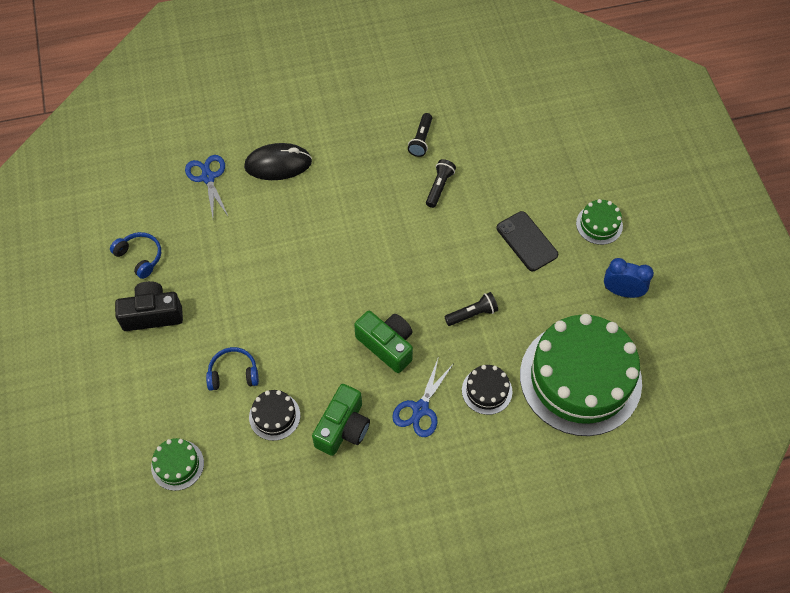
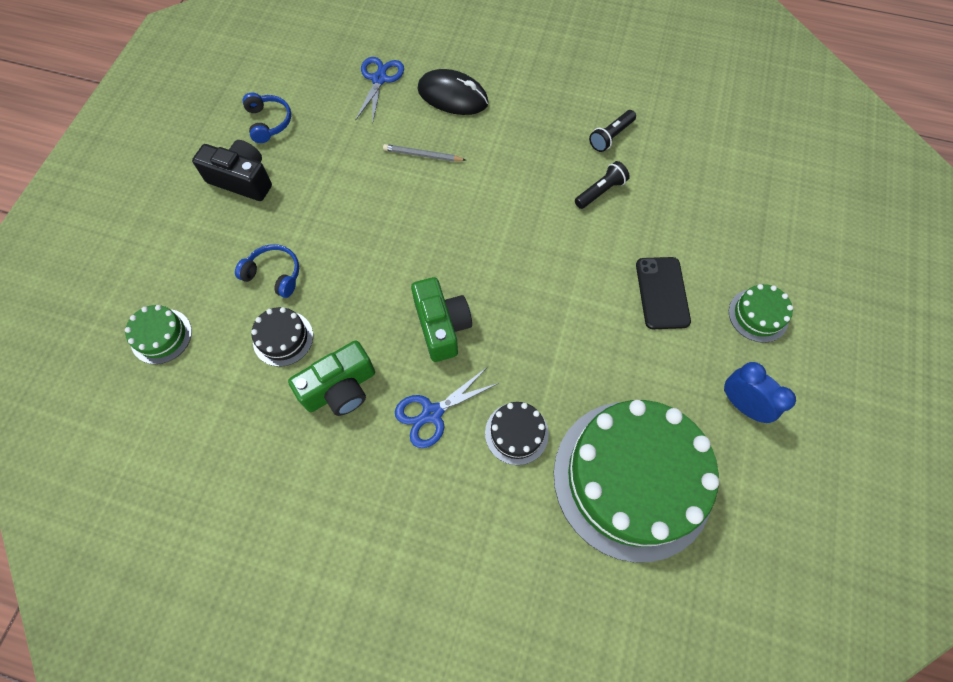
camera: 30 degrees right, 5 degrees up
(286, 223) = (422, 155): none -> grey pencil
(472, 314) = (553, 340): black flashlight -> none

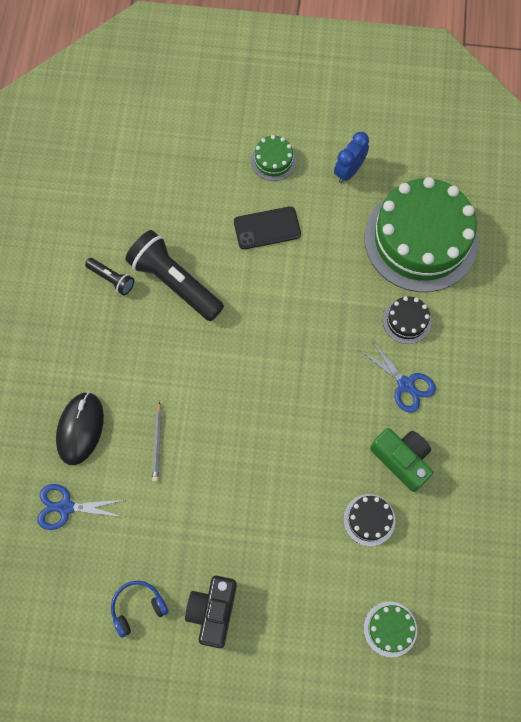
camera: 100 degrees left, 5 degrees up
(274, 274) = (310, 546): blue headphones -> none
(442, 326) = (331, 391): green camera -> none
(600, 191) = (175, 282): black flashlight -> black flashlight, size x2.03

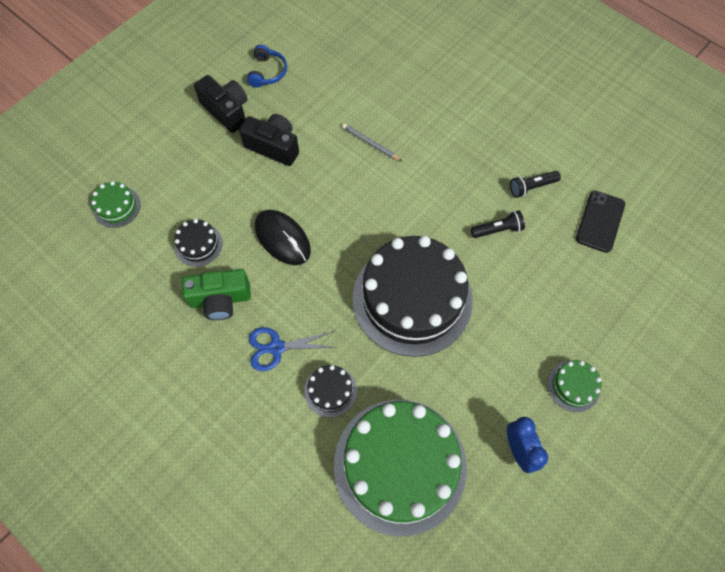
camera: 125 degrees right, 5 degrees down
(65, 507) = (368, 68): blue scissors -> none
(80, 429) = (419, 104): black mouse -> black mouse (282, 239)
(175, 282) = (498, 230): black flashlight -> black flashlight, size x0.49
(222, 531) = (273, 146): none -> black camera
(267, 228) = (503, 333): black phone -> black phone (600, 221)
(287, 310) = (412, 299): none -> black cake

